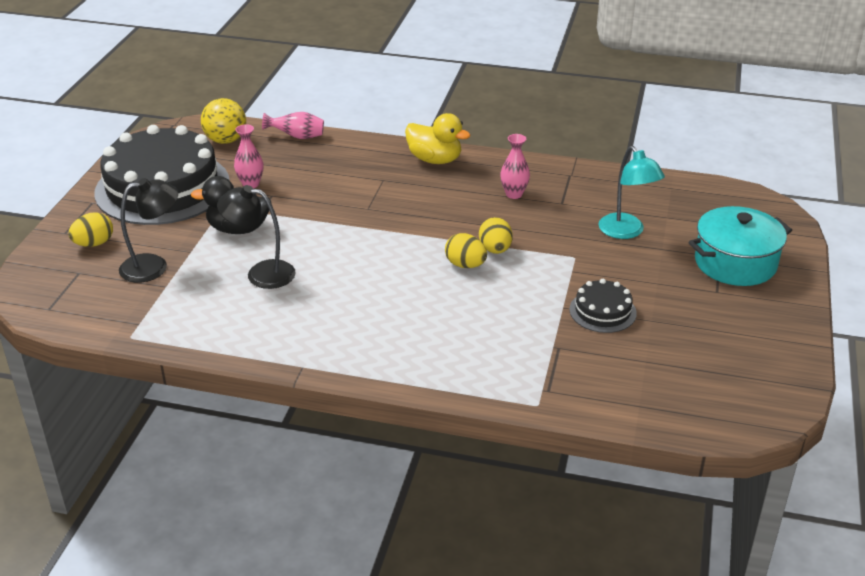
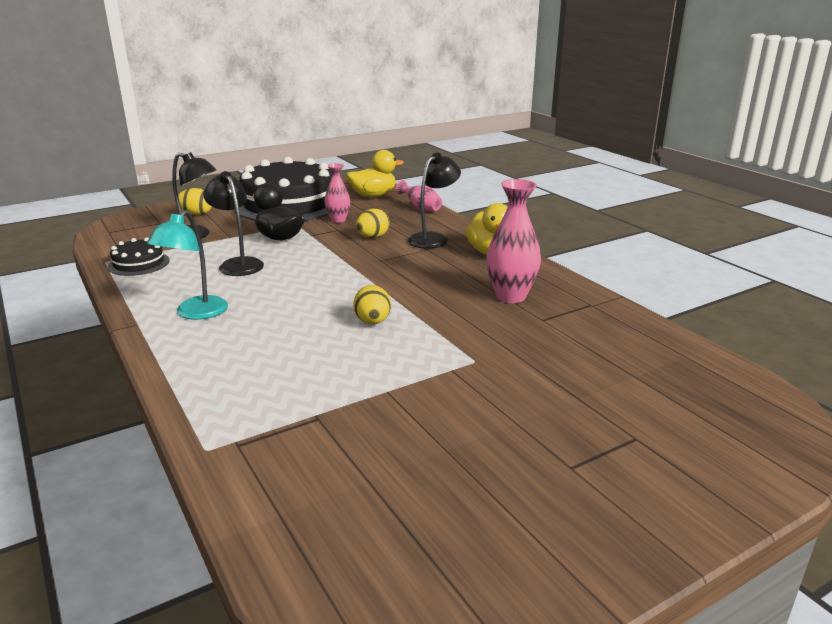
camera: 45 degrees right, 10 degrees down
(226, 140) = (373, 196): yellow ball -> yellow duck
(368, 166) = (433, 238): none -> black lamp
(495, 250) = (417, 323): yellow egg -> yellow egg (372, 237)
(514, 194) = (510, 296): pink vase -> pink vase, size x1.62
(602, 311) = (414, 414): black cake -> black cake (139, 263)
(626, 232) = (565, 367): turquoise lamp -> turquoise lamp (195, 313)
(735, 263) = (645, 454): turquoise pot -> none

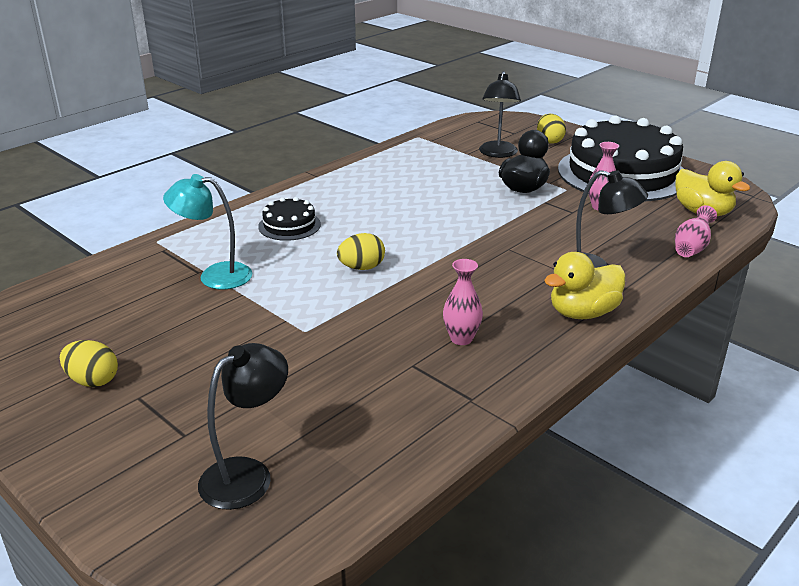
camera: 75 degrees right, 5 degrees up
(139, 263) = (422, 148): black cake -> black cake (289, 225)
(195, 313) = (343, 191): turquoise lamp -> turquoise lamp (215, 276)
(238, 264) = (448, 185): black lamp -> black lamp (247, 474)
(372, 237) = (567, 234): yellow egg -> yellow egg (93, 381)
(510, 296) = (461, 339): pink vase -> pink vase, size x0.62

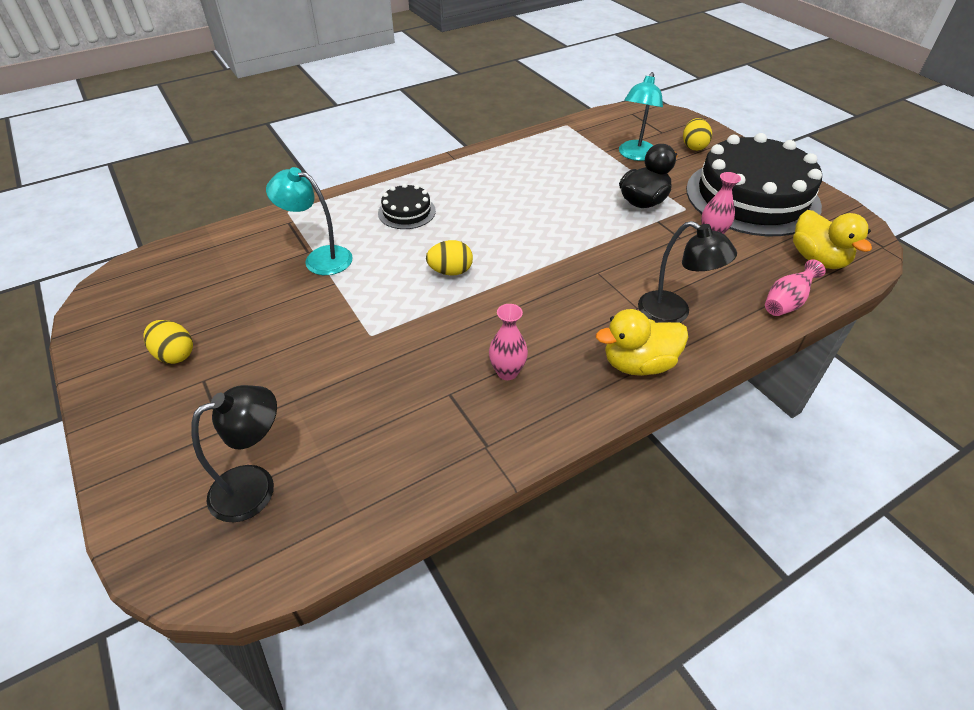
camera: 15 degrees right, 15 degrees up
(497, 154) = (635, 155): black lamp -> turquoise lamp

